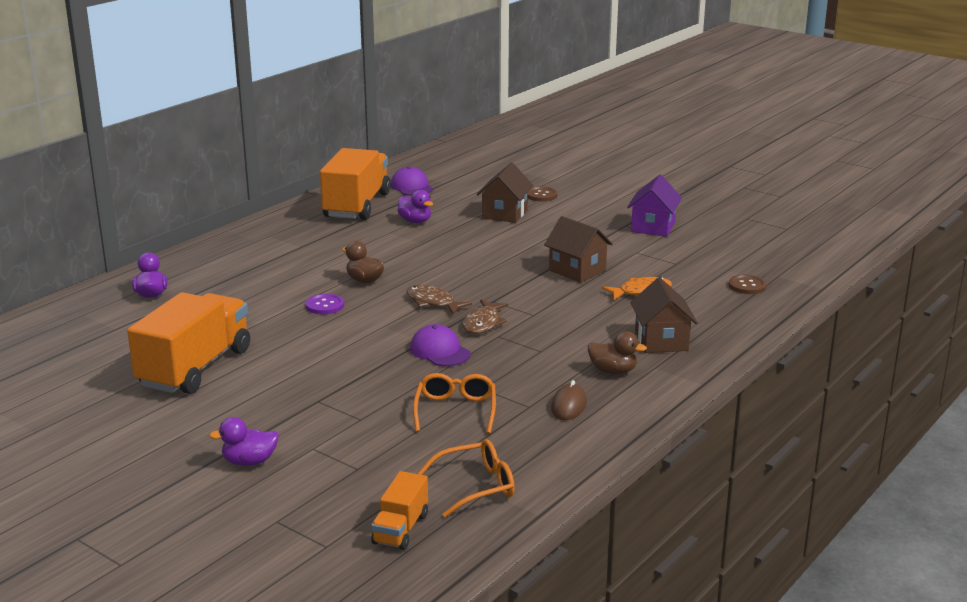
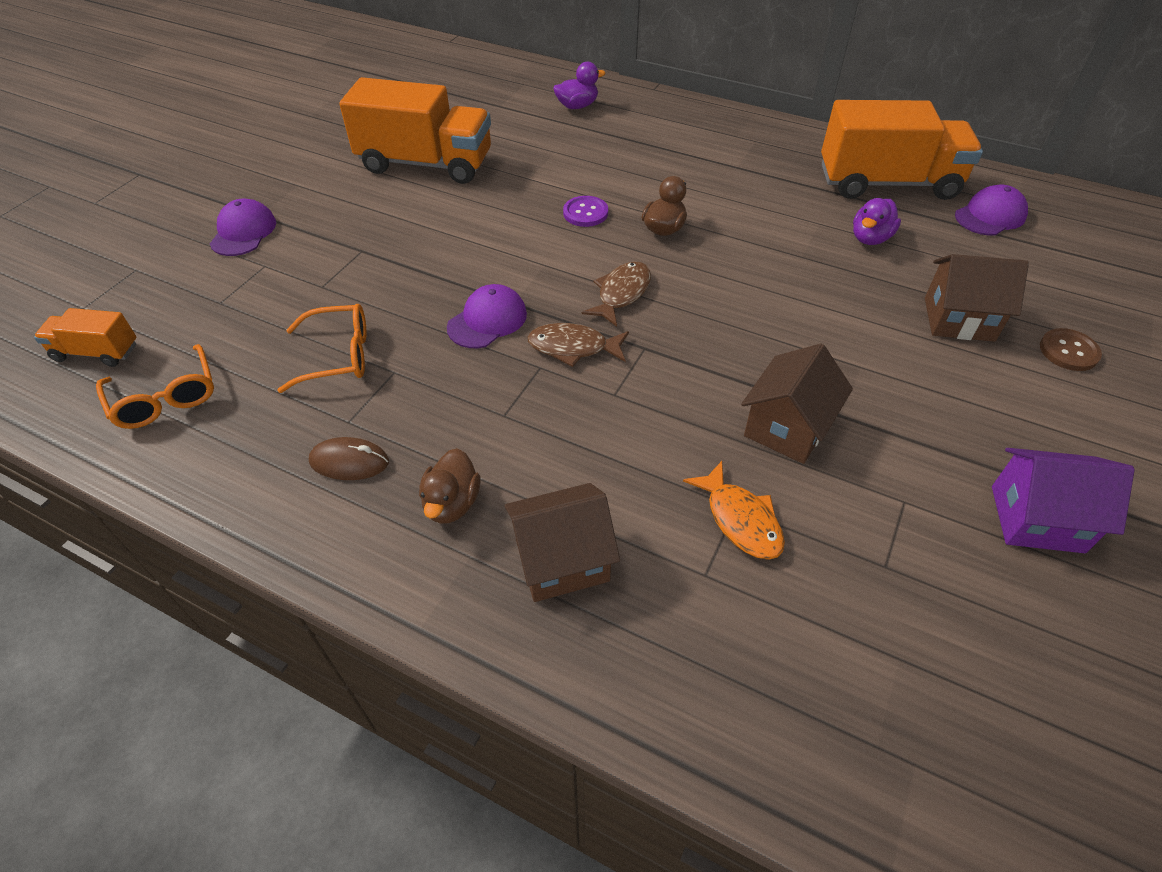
camera: 80 degrees right, 25 degrees up
(249, 462) = (243, 232): purple duck -> purple cap
(747, 286) = (836, 698): brown button -> none

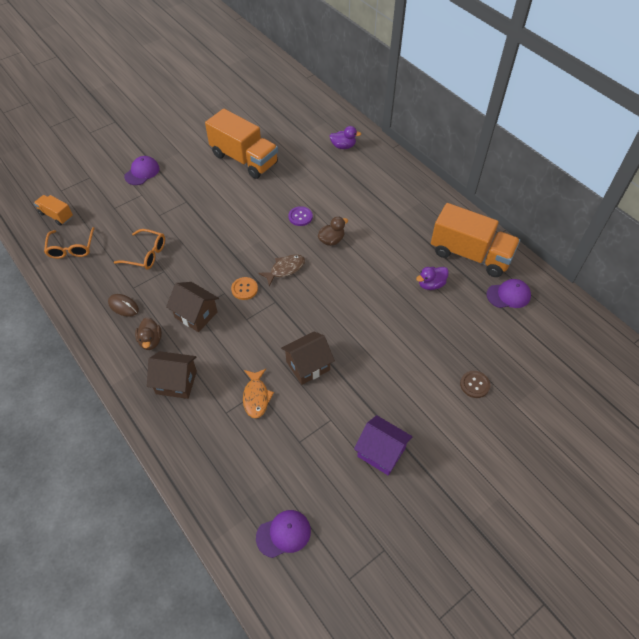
camera: 25 degrees right, 5 degrees up
(452, 503) = (151, 341): brown duck -> brown duck turned 45 degrees counterclockwise
(487, 320) = (217, 260): purple cap -> purple cap (283, 534)
(573, 347) = (244, 289): brown fish -> orange button
(959, 319) = (435, 346): brown house -> brown house (196, 315)

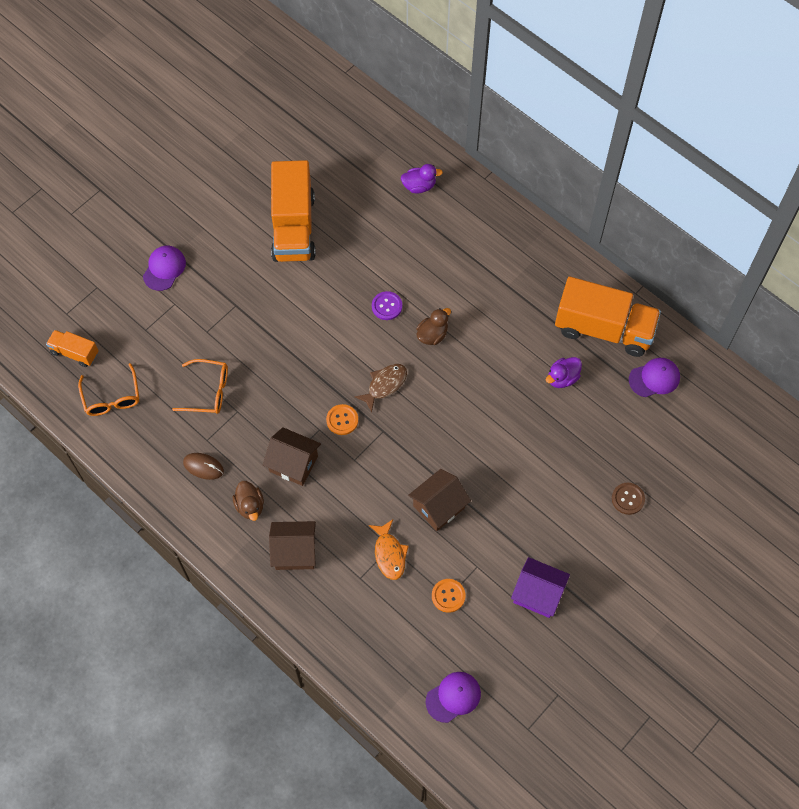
camera: 10 degrees left, 10 degrees up
(244, 159) = (293, 227): orange truck -> orange truck turned 60 degrees clockwise
(299, 440) = (448, 596): none -> orange button

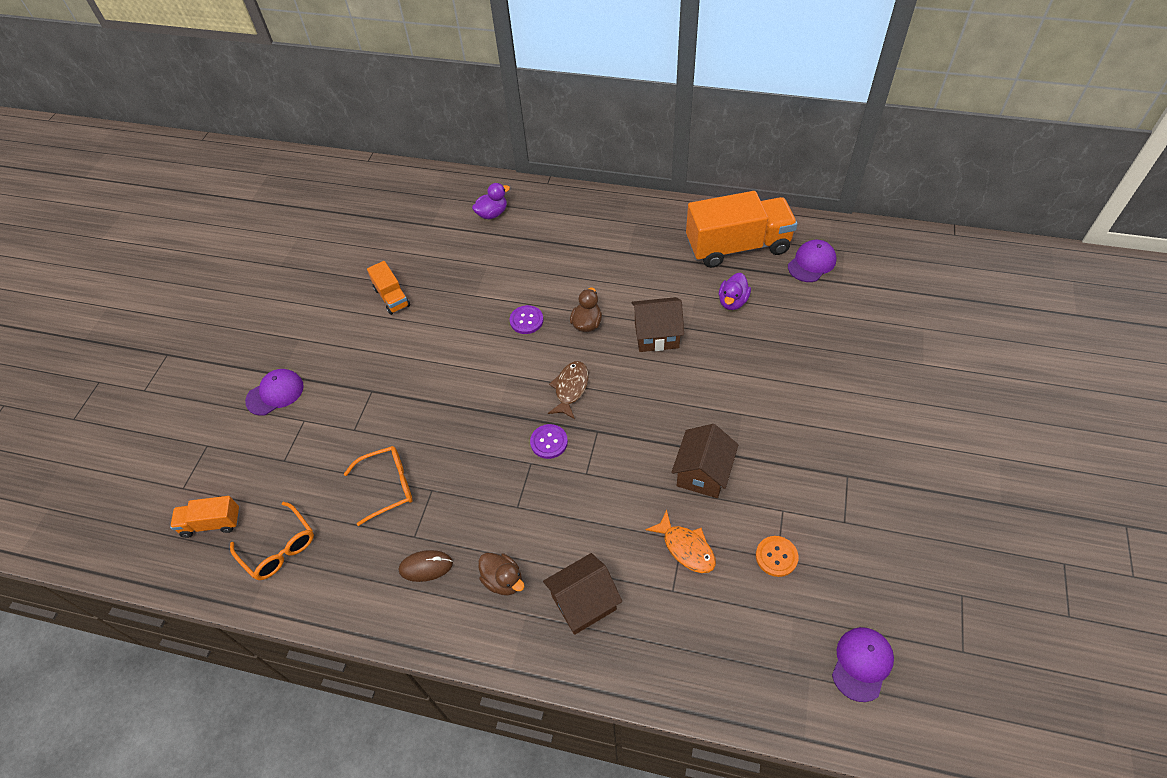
camera: 25 degrees left, 10 degrees down
(164, 269) = (275, 393): purple cap -> purple cap turned 60 degrees clockwise
(293, 227) = (392, 297): orange truck -> orange truck, size x0.49
(293, 464) = (524, 511): brown house -> brown house (656, 335)
(342, 420) = (549, 442): orange button -> purple button
(537, 594) = (861, 504): purple house -> none
(628, 499) = (872, 371): brown button -> none

